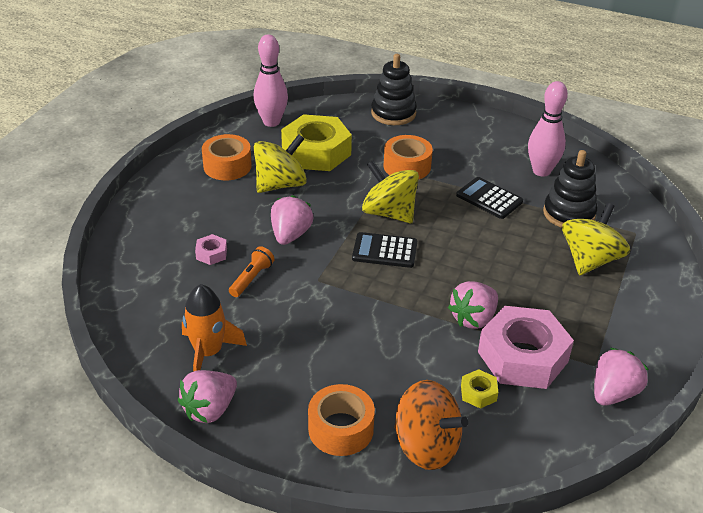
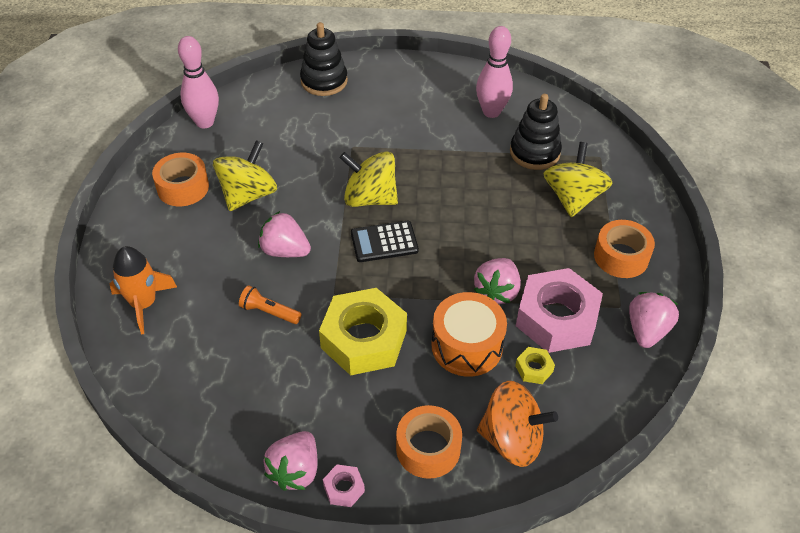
camera: 20 degrees left, 10 degrees up
(208, 352) = (264, 408): orange rocket -> orange rocket (144, 304)
(211, 253) = (215, 295): pink nut -> pink nut (344, 488)
(252, 278) = (269, 312): orange flashlight -> orange flashlight turned 75 degrees counterclockwise
(290, 235) = (285, 250): pink strawberry -> pink strawberry turned 60 degrees counterclockwise
(316, 152) = (267, 147): yellow nut -> yellow nut (364, 339)
(407, 166) = (364, 140): orange tape -> orange tape (621, 256)
(421, 355) = (467, 346): none -> orange drum
(489, 198) = (456, 155): black calculator -> none

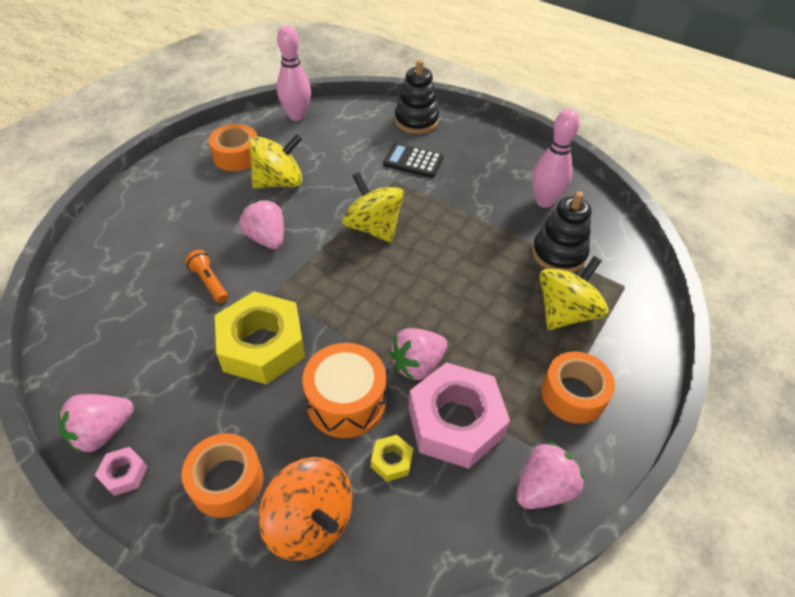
camera: 30 degrees right, 0 degrees up
(144, 304) = (127, 229): orange rocket -> none
(384, 242) = (353, 270): black calculator -> black calculator (413, 161)

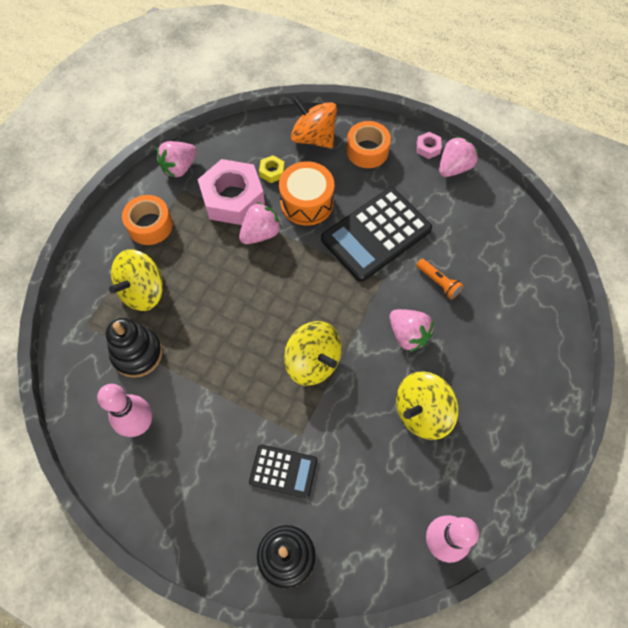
camera: 175 degrees right, 15 degrees up
(237, 156) = (482, 448): orange tape -> none
(262, 345) = (376, 234): yellow nut -> black calculator

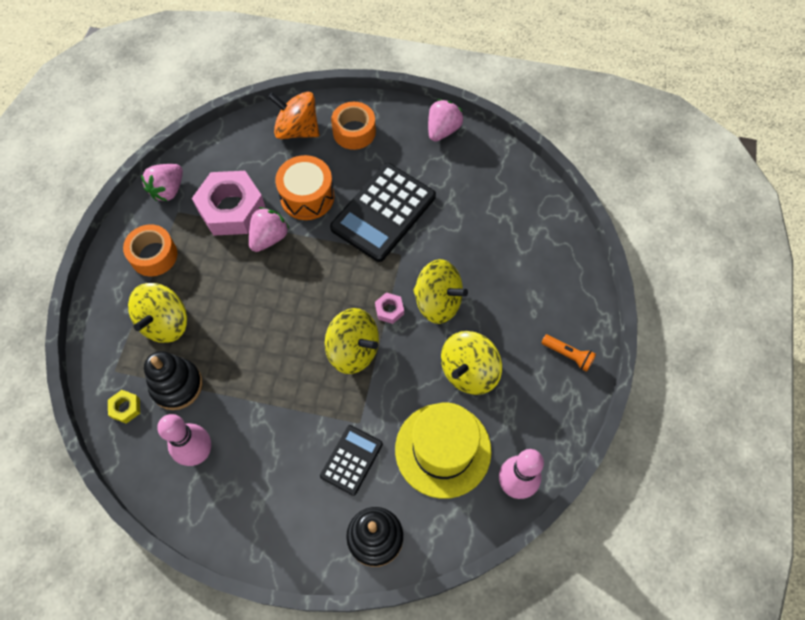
camera: 15 degrees left, 0 degrees up
(272, 172) = (264, 173): yellow nut -> yellow nut (125, 408)
(283, 471) = (351, 460): black calculator -> black calculator turned 60 degrees counterclockwise
(376, 485) = (443, 450): none -> yellow hat
(408, 335) = (438, 302): pink strawberry -> yellow spinning top
(428, 148) = (413, 116): pink nut -> pink nut (389, 310)
(438, 282) = (454, 245): orange flashlight -> orange flashlight (568, 355)

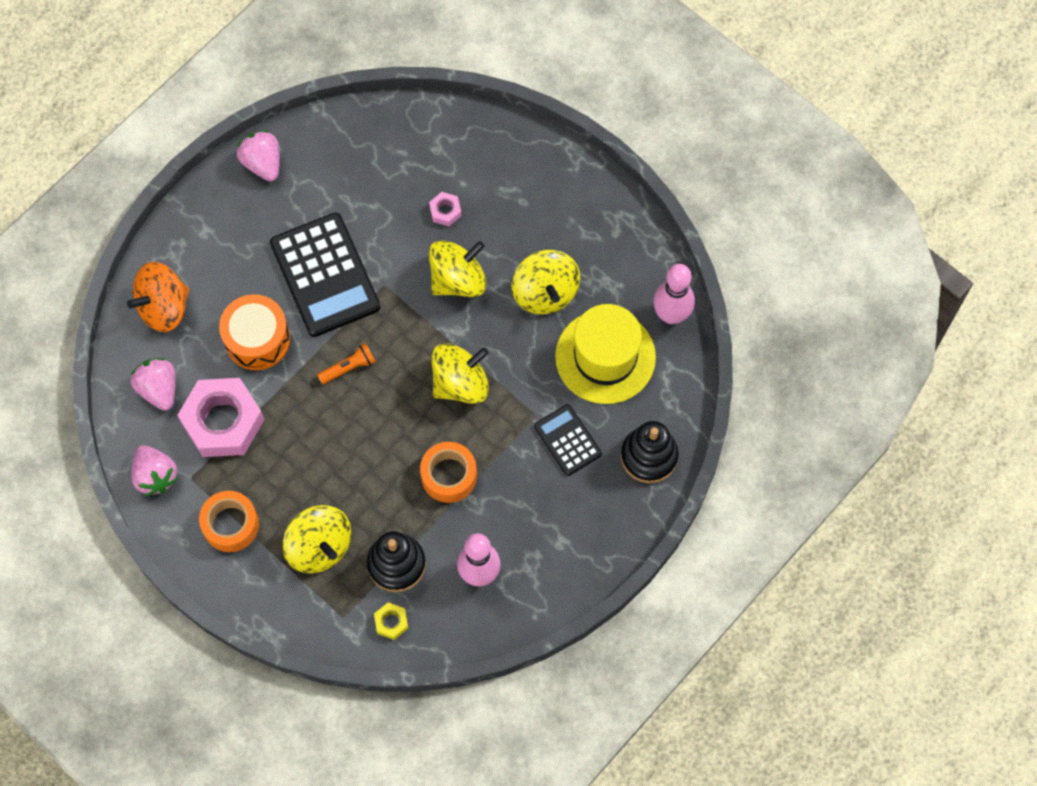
camera: 60 degrees left, 5 degrees up
(269, 238) = (283, 400): pink strawberry -> pink strawberry (159, 389)
(354, 132) = (205, 251): orange tape -> orange tape (449, 476)
(389, 310) = (438, 328): pink nut -> pink nut (445, 211)
(568, 355) = (582, 198): orange flashlight -> orange flashlight (349, 367)

